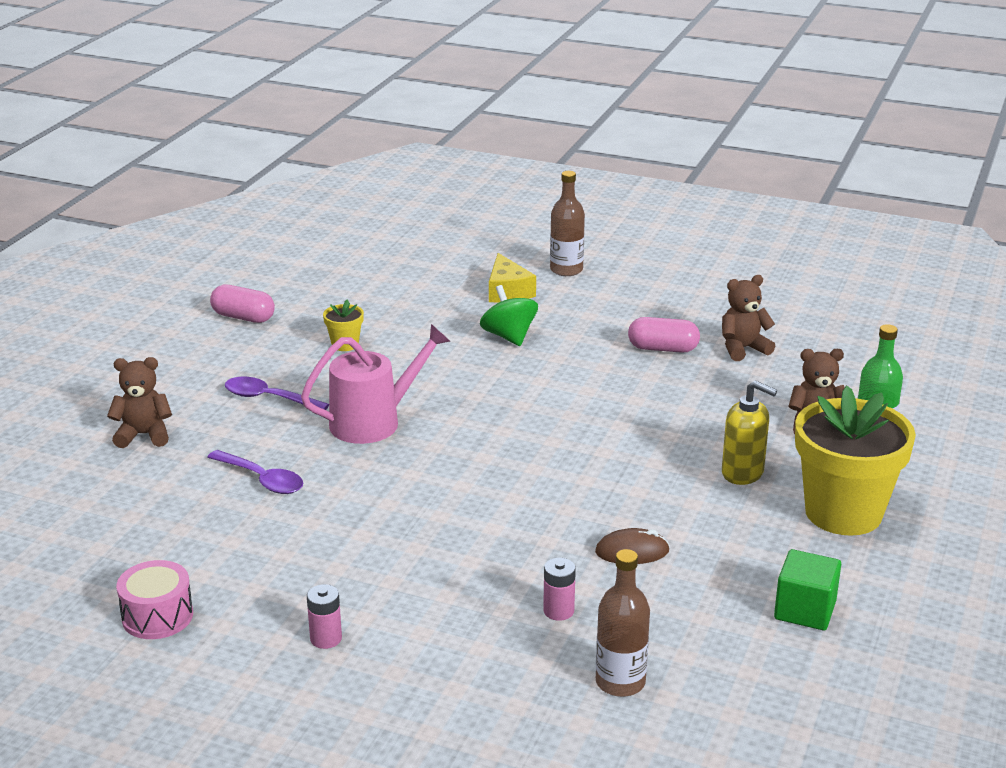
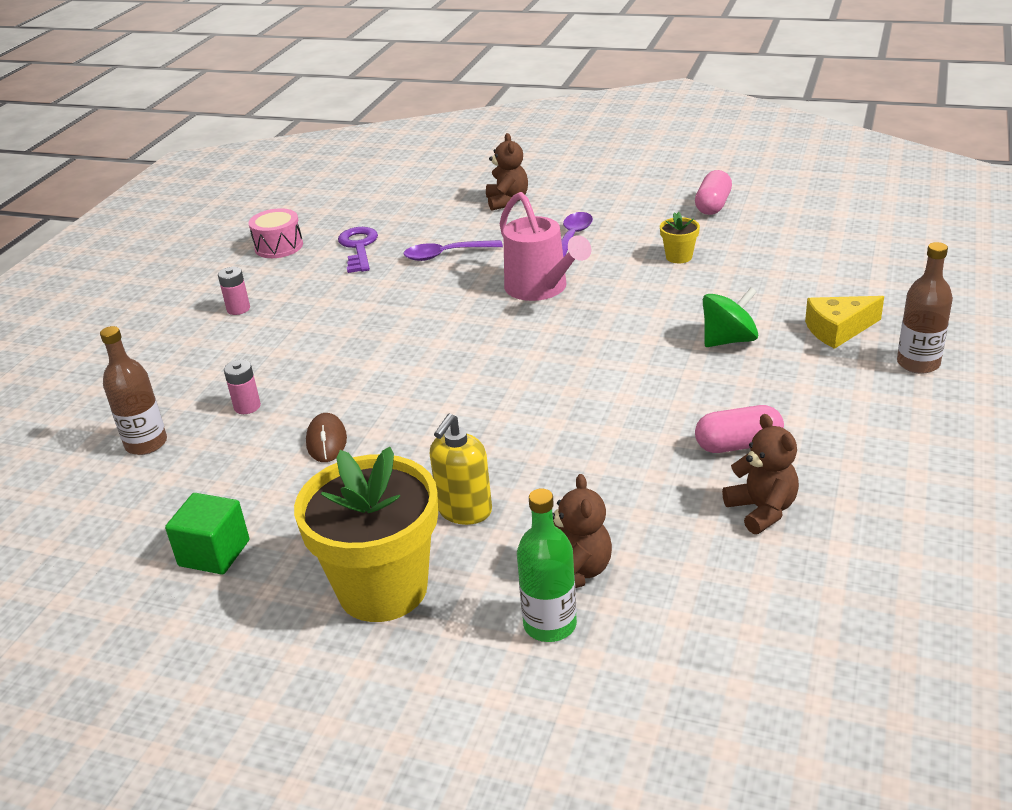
camera: 90 degrees right, 5 degrees up
(203, 545) = (358, 247): none -> purple key
(262, 480) = (446, 255): purple spoon -> purple spoon turned 45 degrees clockwise
(663, 349) = (738, 445): pink capsule -> pink capsule turned 75 degrees clockwise

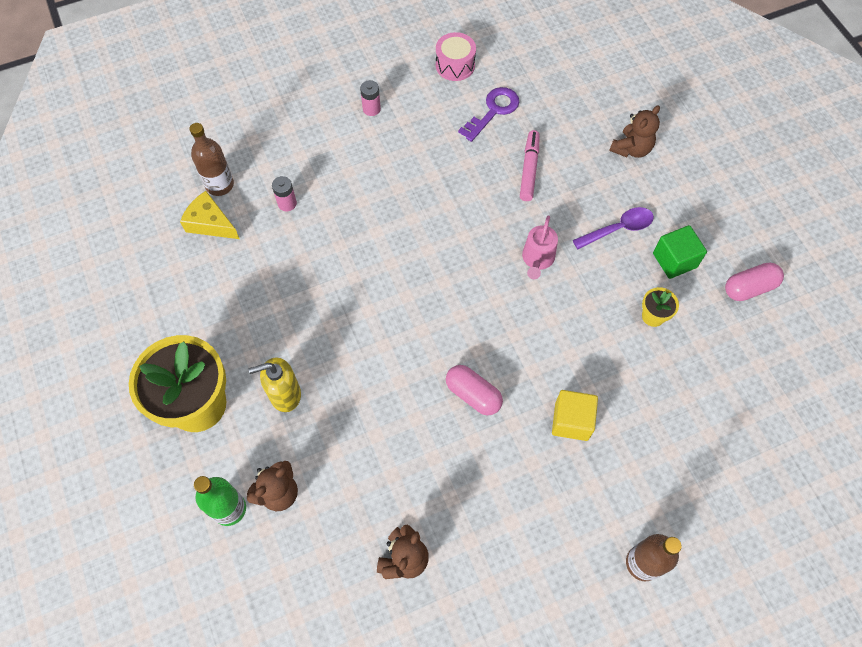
camera: 45 degrees right, 30 degrees up
(214, 553) = (165, 300): green cube -> green cube (674, 260)
(326, 441) = (289, 272): brown mouse -> none
(446, 255) = (529, 169): purple spoon -> pink marker
(541, 288) = (537, 259): pink watering can -> pink watering can, size x0.63
(728, 340) = (571, 421): green spinning top -> yellow cube
(738, 445) = (458, 503): pink capsule -> pink capsule (473, 394)
(838, 330) = (643, 484): yellow cheese -> yellow cheese (210, 223)

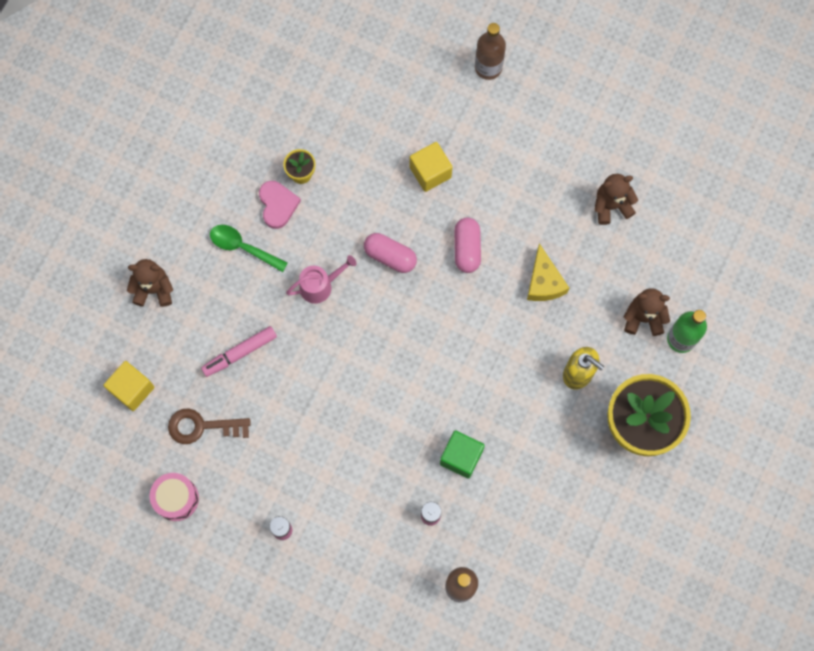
camera: 130 degrees left, 10 degrees up
(210, 223) = (499, 559): yellow cheese -> yellow cheese (544, 282)
(493, 111) = (202, 426): purple key -> brown key
(561, 89) = (132, 389): none -> yellow cube
(618, 229) = (243, 247): purple spoon -> green spoon
(637, 278) = (277, 205): none -> pink heart
(674, 260) = (239, 189): green cube -> green cube (461, 457)
(749, 288) = (221, 125): pink capsule -> pink capsule (390, 256)

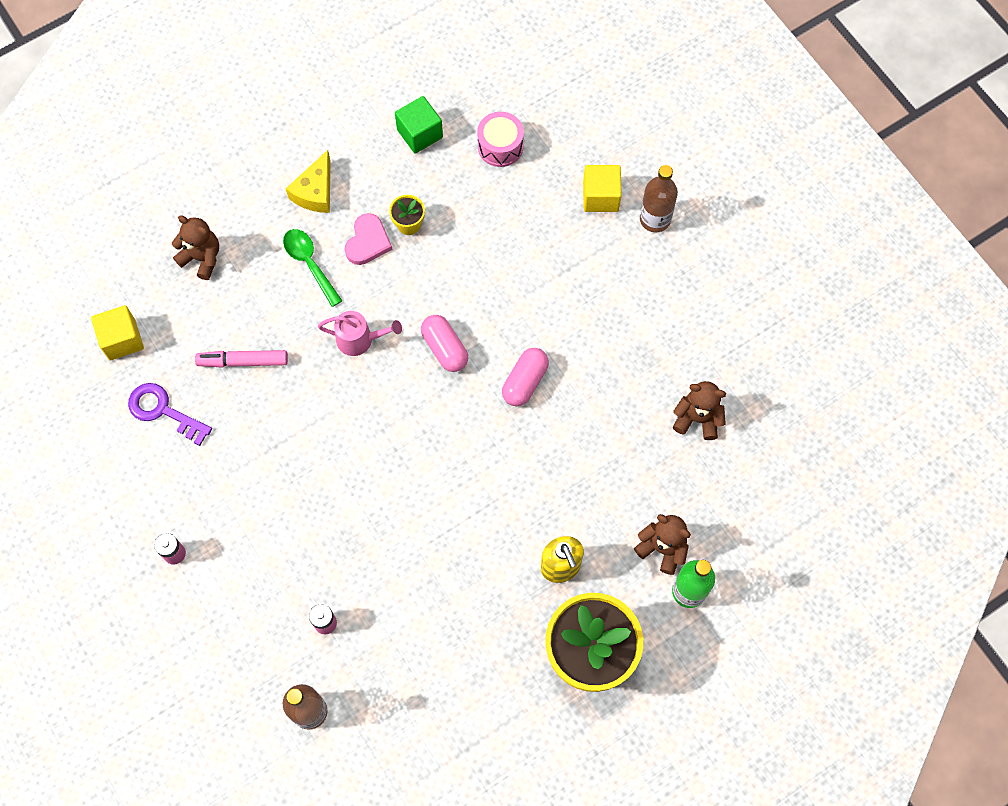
camera: 30 degrees right, 5 degrees down
(176, 498) = (96, 465): pink drum -> pink drum (500, 146)
(202, 426) = (163, 411): brown key -> purple key
(430, 172) = (535, 289): yellow cube -> yellow cube (600, 197)
(461, 457) = (391, 582): green cube -> green cube (420, 133)
(544, 282) = (582, 456): yellow cheese -> yellow cheese (315, 192)

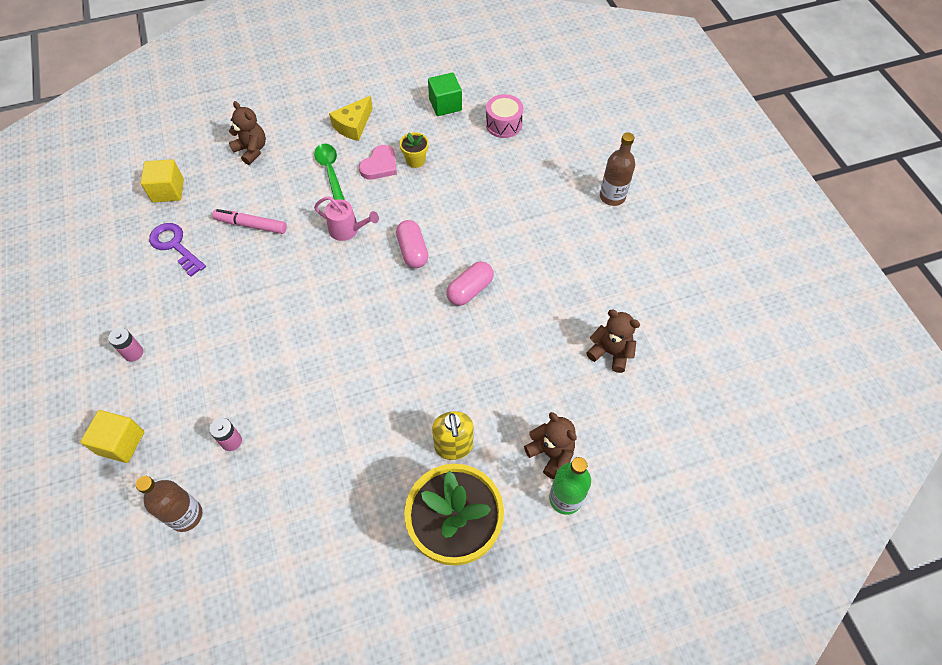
camera: 15 degrees right, 10 degrees down
(600, 197) = (572, 173): yellow cube -> yellow cube (121, 443)

